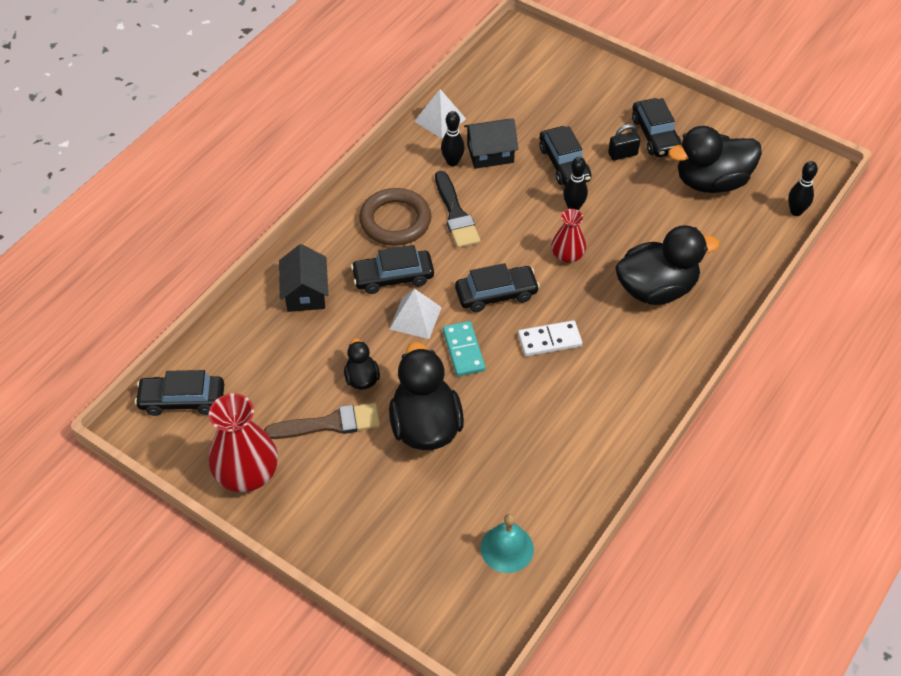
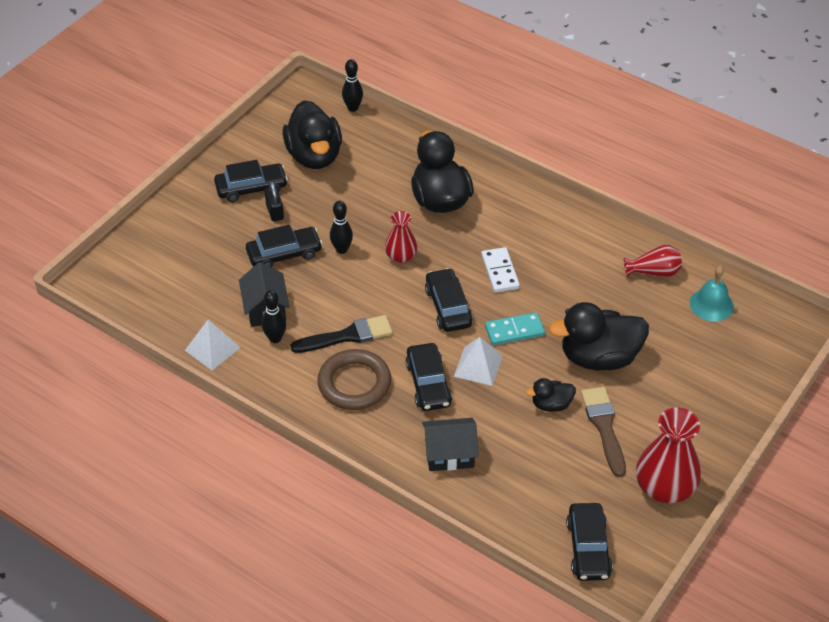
camera: 90 degrees left, 5 degrees down
(557, 491) = (654, 272): none -> red vase

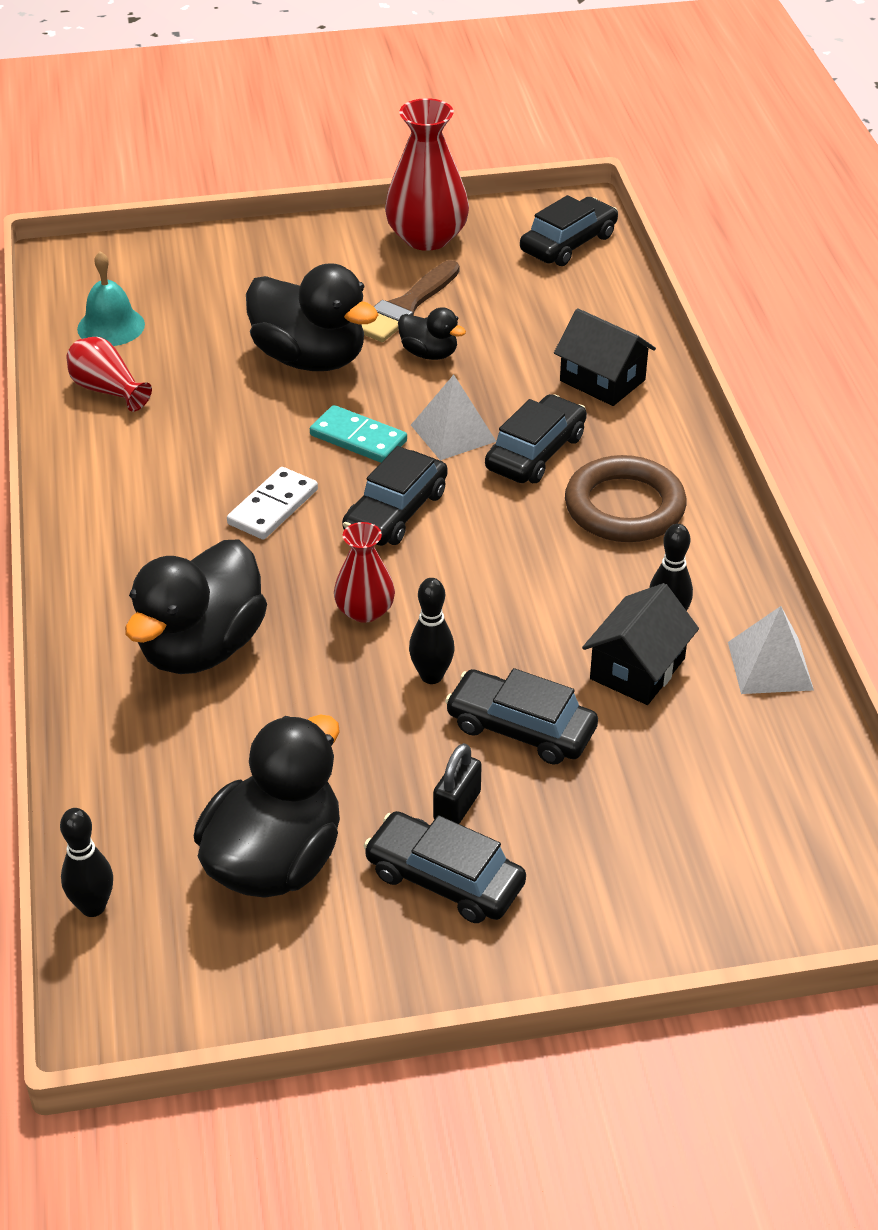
camera: 135 degrees left, 5 degrees down
(347, 336) = (567, 562): black brush -> none

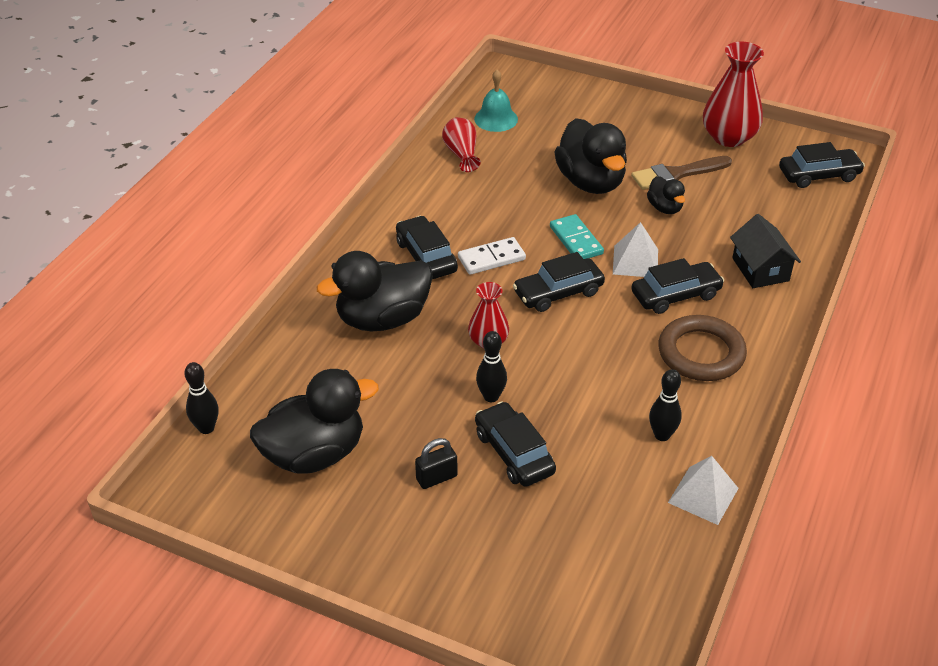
camera: 35 degrees right, 0 degrees up
(444, 879) = (392, 514): black car -> black car (426, 256)
(637, 669) = (616, 454): black house -> none

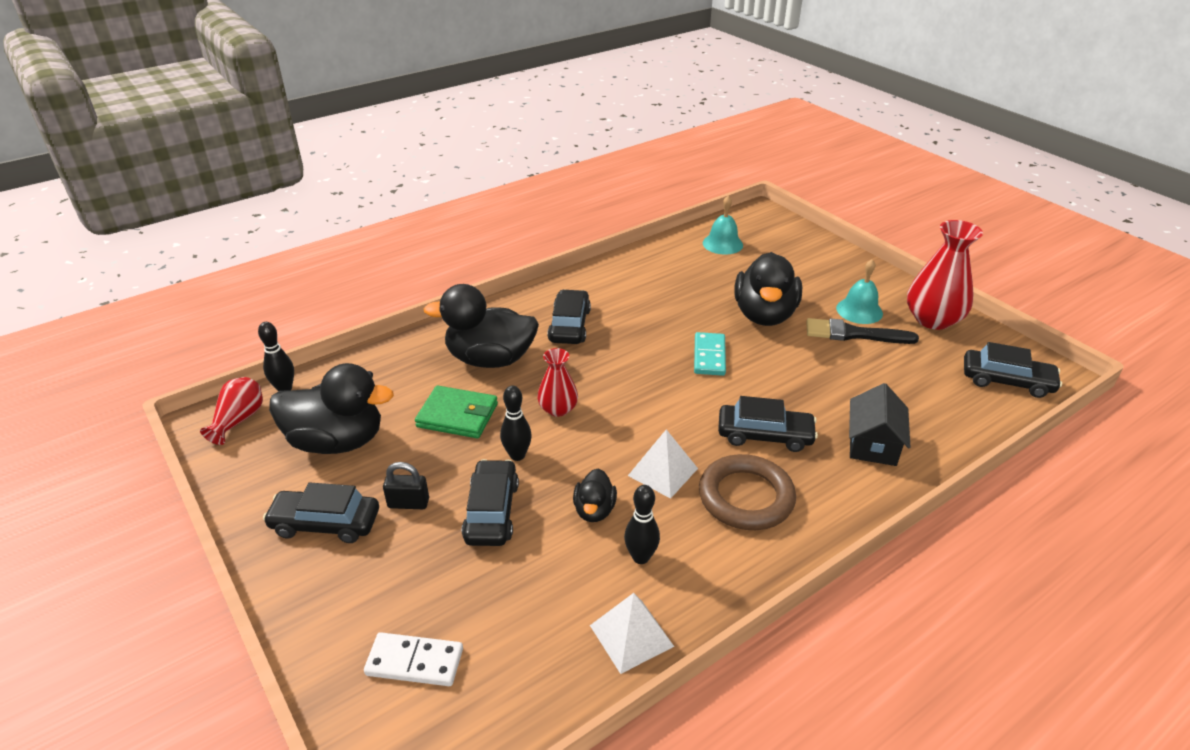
camera: 30 degrees right, 5 degrees down
(403, 384) = (457, 415): none -> green wallet
(462, 154) = (670, 260): red vase -> red vase (239, 420)
(491, 258) = (622, 345): white domino -> white domino (415, 661)
(558, 292) = (655, 392): black car -> black car (325, 523)
(635, 261) = (750, 392): white pyramid -> white pyramid (663, 472)
(665, 149) = (859, 310): none -> turquoise bell
(665, 208) = (817, 358): black duck -> black duck (594, 510)
(677, 174) = (853, 334): brown brush -> black brush

